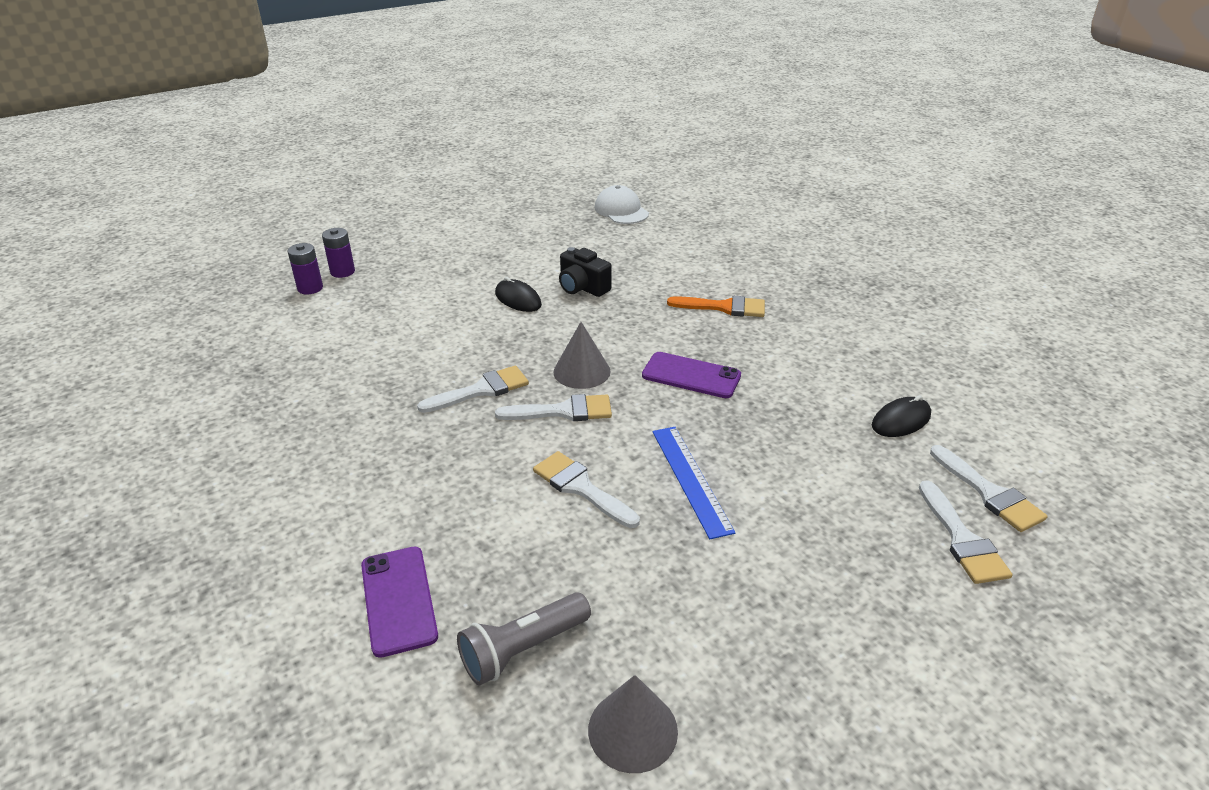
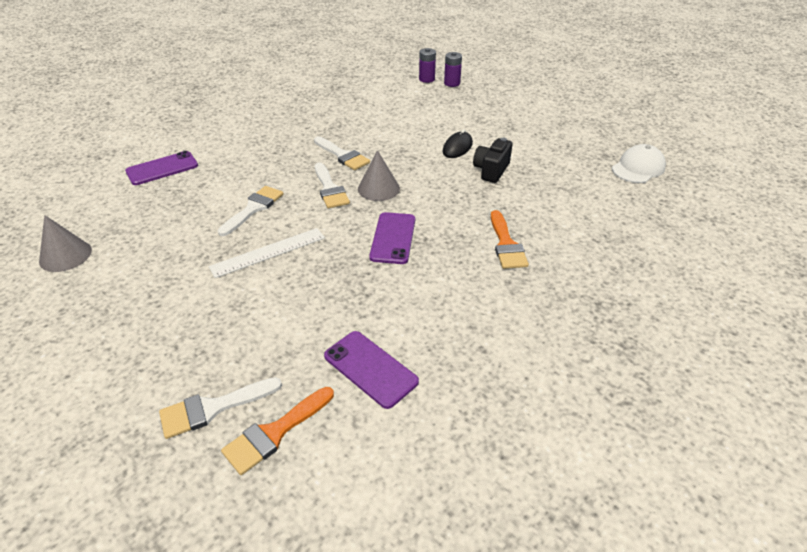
camera: 75 degrees right, 5 degrees up
(523, 649) = (125, 211): grey flashlight -> none
(690, 479) = (268, 252): blue ruler -> white ruler
(901, 421) = (370, 368): black mouse -> purple phone
(989, 493) = (275, 433): white brush -> orange brush

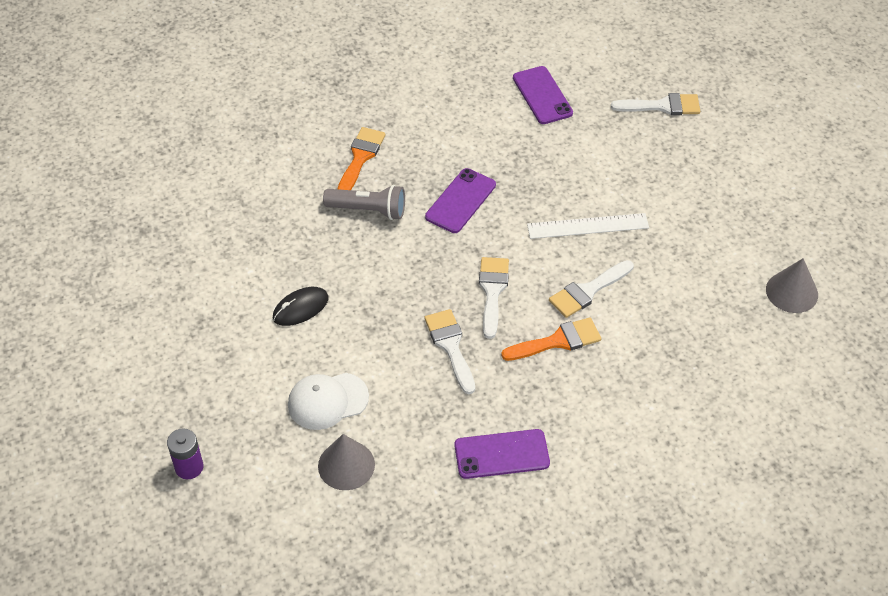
camera: 155 degrees left, 10 degrees up
(162, 168) = (687, 405): purple phone -> purple phone (501, 454)
(275, 433) = (623, 78): orange brush -> orange brush (558, 341)
(378, 188) = (438, 272): grey cone -> grey cone (346, 465)
(426, 79) = (218, 497): purple battery -> none
(463, 210) = (368, 210): none -> grey flashlight
(491, 170) = (293, 254): black camera -> none
(638, 168) = (132, 199): white cap -> white cap (327, 401)

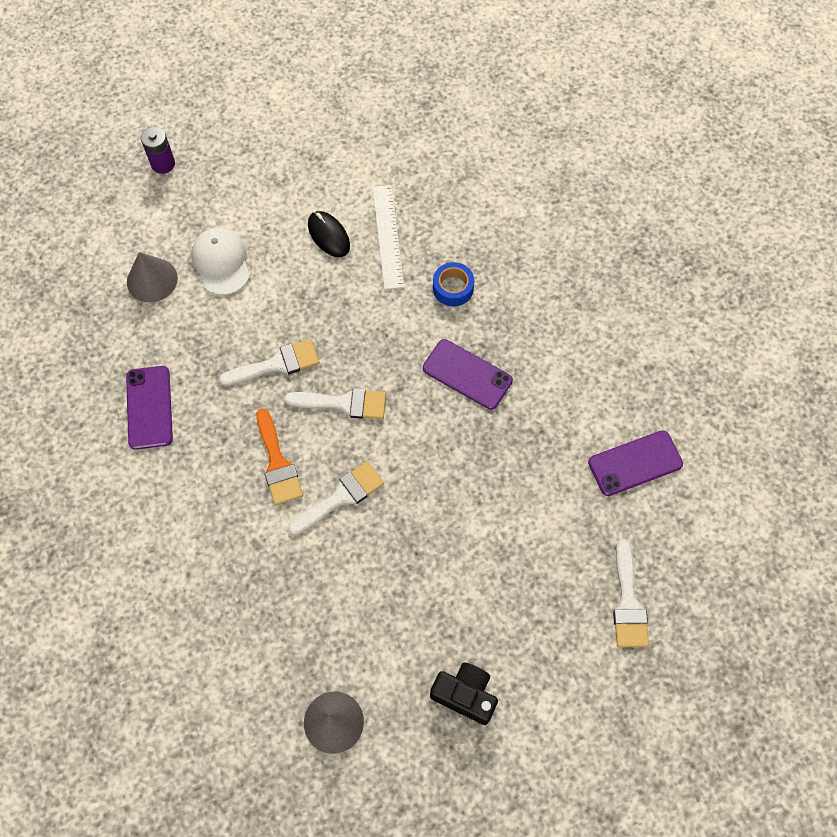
camera: 90 degrees right, 15 degrees up
(360, 157) = (526, 279): orange brush -> none
(368, 210) = (453, 288): grey flashlight -> blue tape
(587, 291) = (341, 496): white brush -> white brush turned 90 degrees clockwise
(588, 226) = (432, 502): white ruler -> white ruler (387, 236)
(753, 206) = (465, 695): none -> black camera

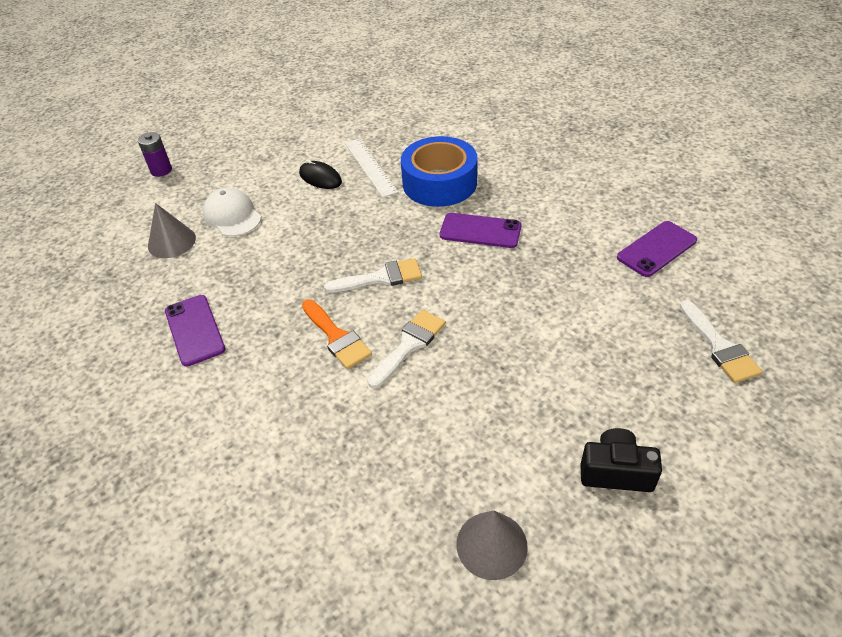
camera: 15 degrees left, 20 degrees down
(277, 364) = (308, 267): white brush -> none
(453, 288) = (439, 183): blue tape -> blue tape, size x2.08

